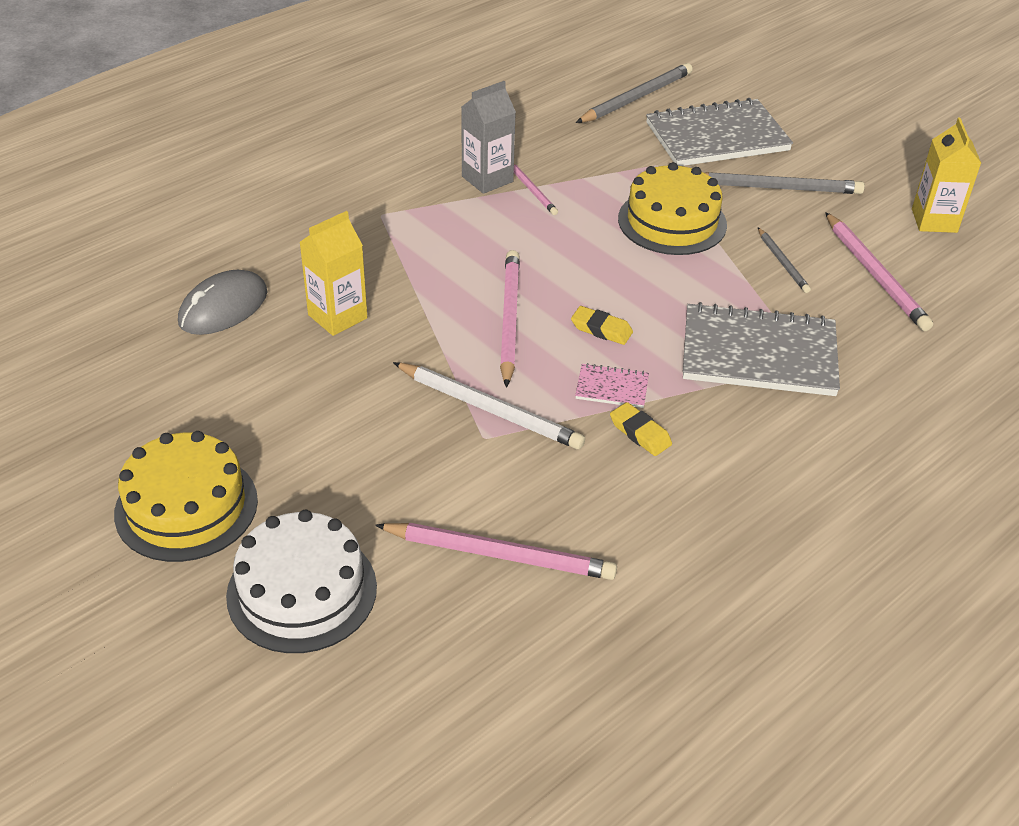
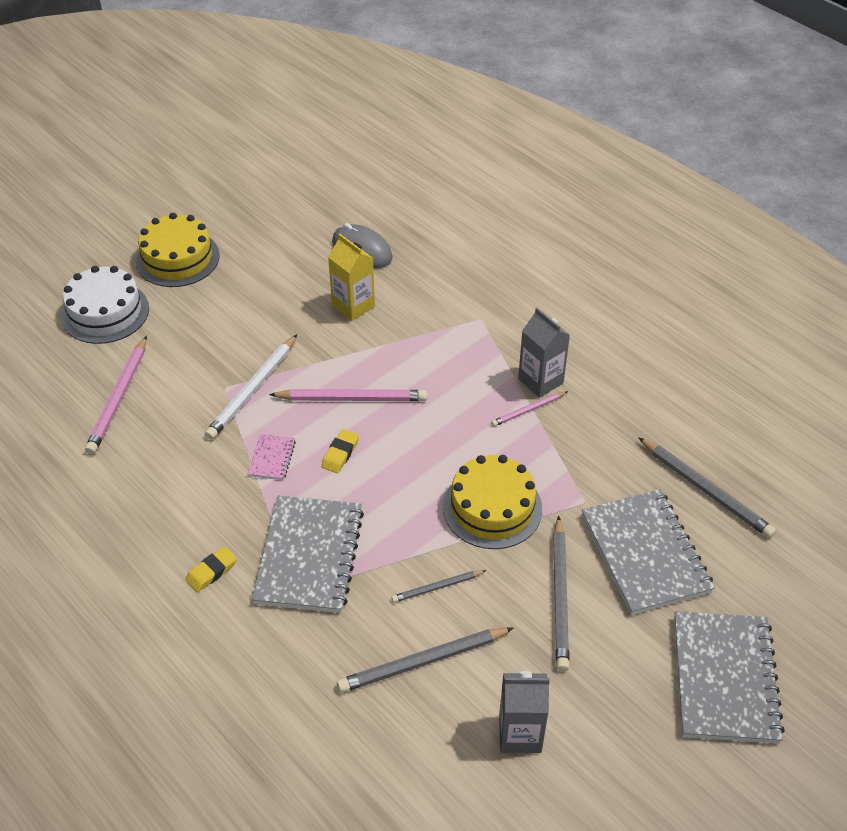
camera: 90 degrees right, 5 degrees up
(640, 433) = (222, 473): yellow eraser -> yellow eraser (211, 571)
(843, 112) = (724, 678): none -> grey notebook
(874, 275) = (423, 661): pink pencil -> grey pencil
(934, 221) = (520, 733): yellow carton -> grey carton

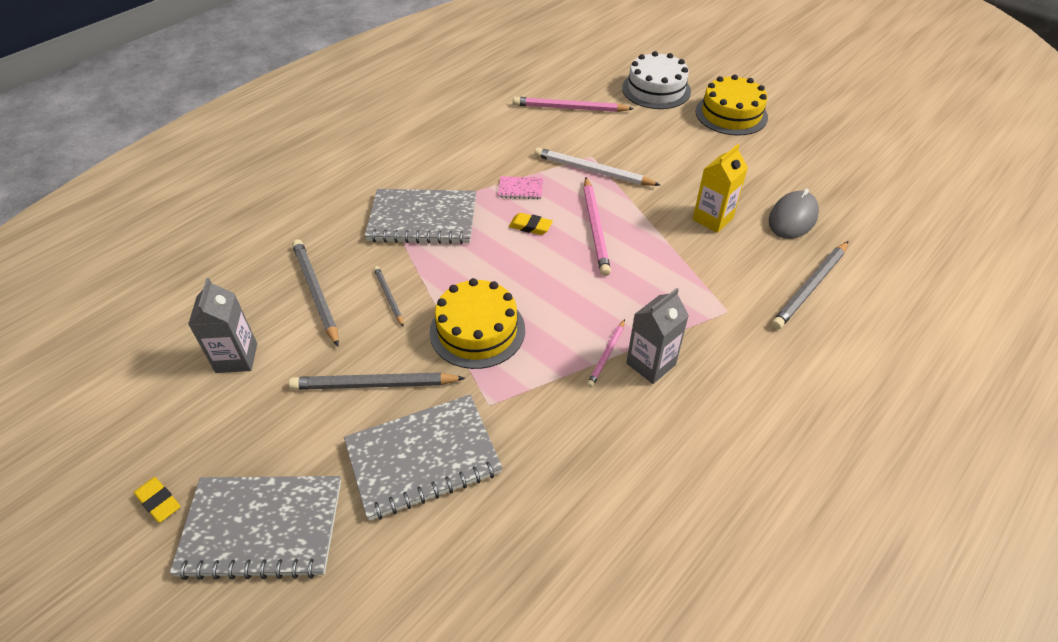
camera: 85 degrees right, 0 degrees up
(211, 571) = (409, 172): yellow eraser -> yellow eraser (159, 502)
(528, 410) = (606, 354): pink pencil -> pink pencil turned 120 degrees counterclockwise
(705, 490) = (514, 524): grey pencil -> grey pencil (810, 287)

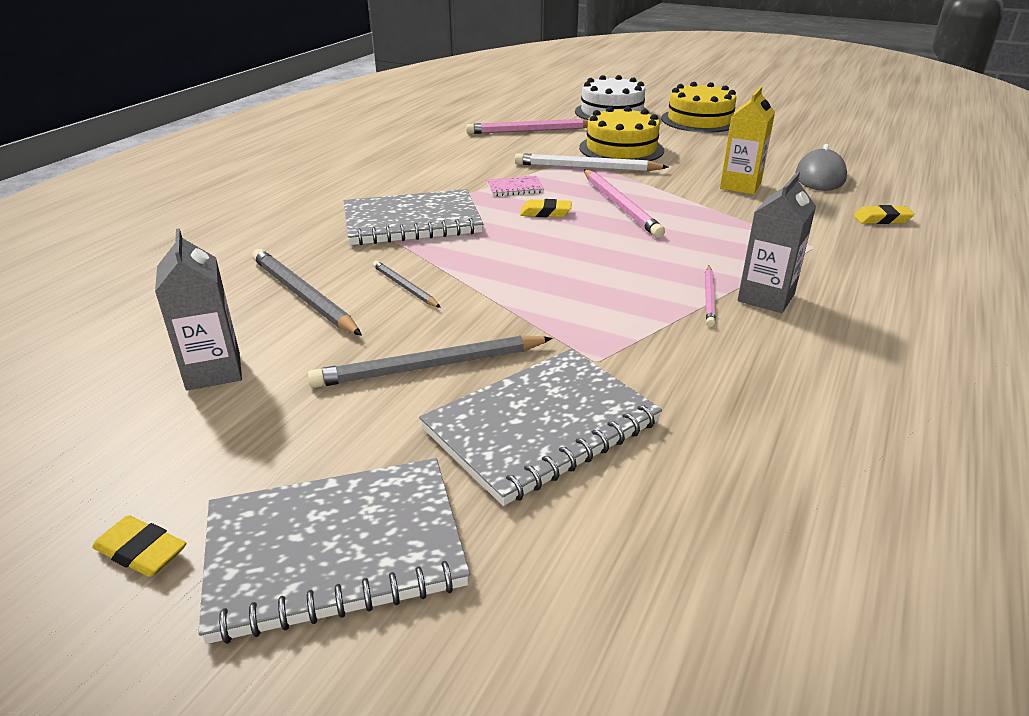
camera: 15 degrees left, 15 degrees down
(477, 330) = (537, 300): yellow cake -> yellow cake (621, 149)
(810, 287) = (882, 219): grey pencil -> yellow eraser

